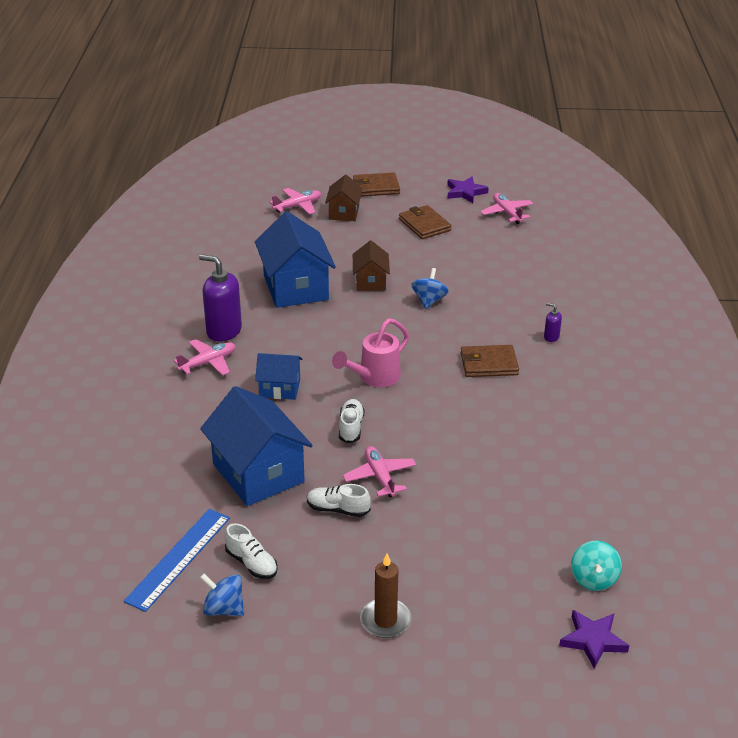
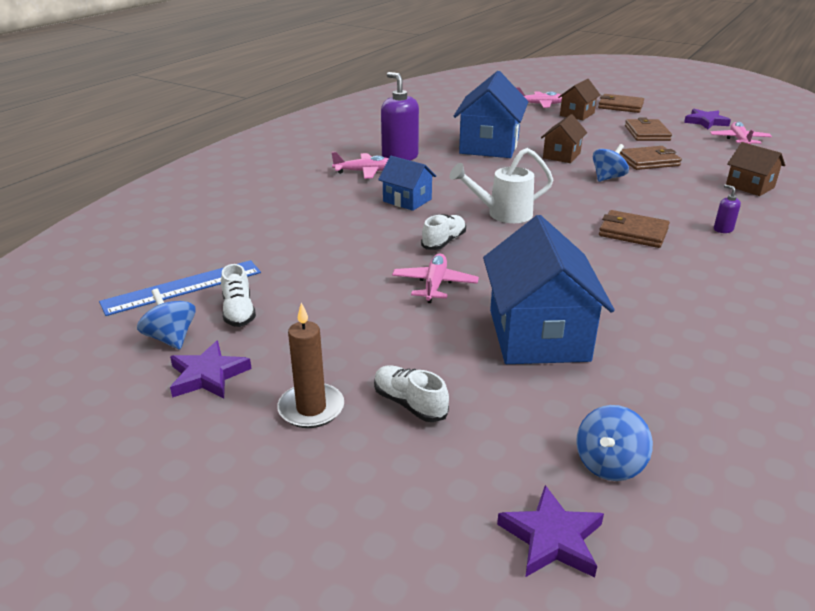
camera: 30 degrees right, 5 degrees down
(258, 473) = (323, 249): blue house -> blue house (538, 335)
(287, 627) = (208, 375): none -> purple star
(338, 509) = (366, 297): white shoe -> white shoe (409, 404)
(374, 378) = (502, 214): pink watering can -> white watering can
(449, 267) = (648, 161): none -> brown wallet
(545, 276) = (750, 186): none -> brown house
(593, 579) = (609, 464): turquoise spinning top -> blue spinning top

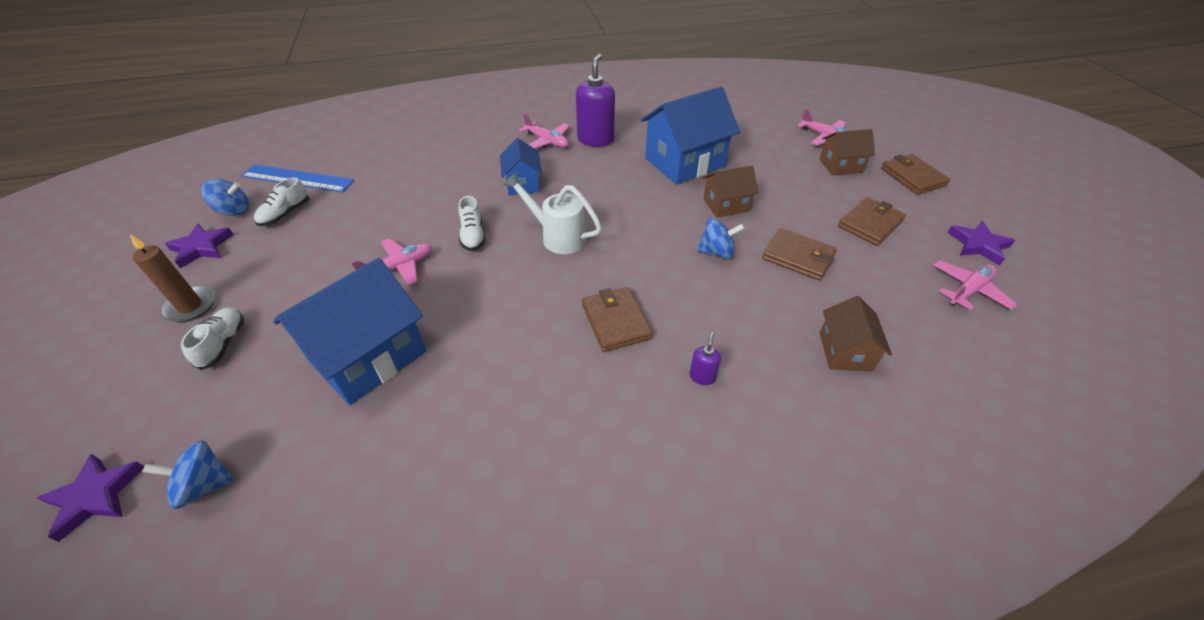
camera: 45 degrees right, 15 degrees up
(171, 338) = (234, 211): blue spinning top -> blue spinning top turned 75 degrees clockwise
(444, 242) = (473, 235): white shoe -> white shoe turned 90 degrees clockwise

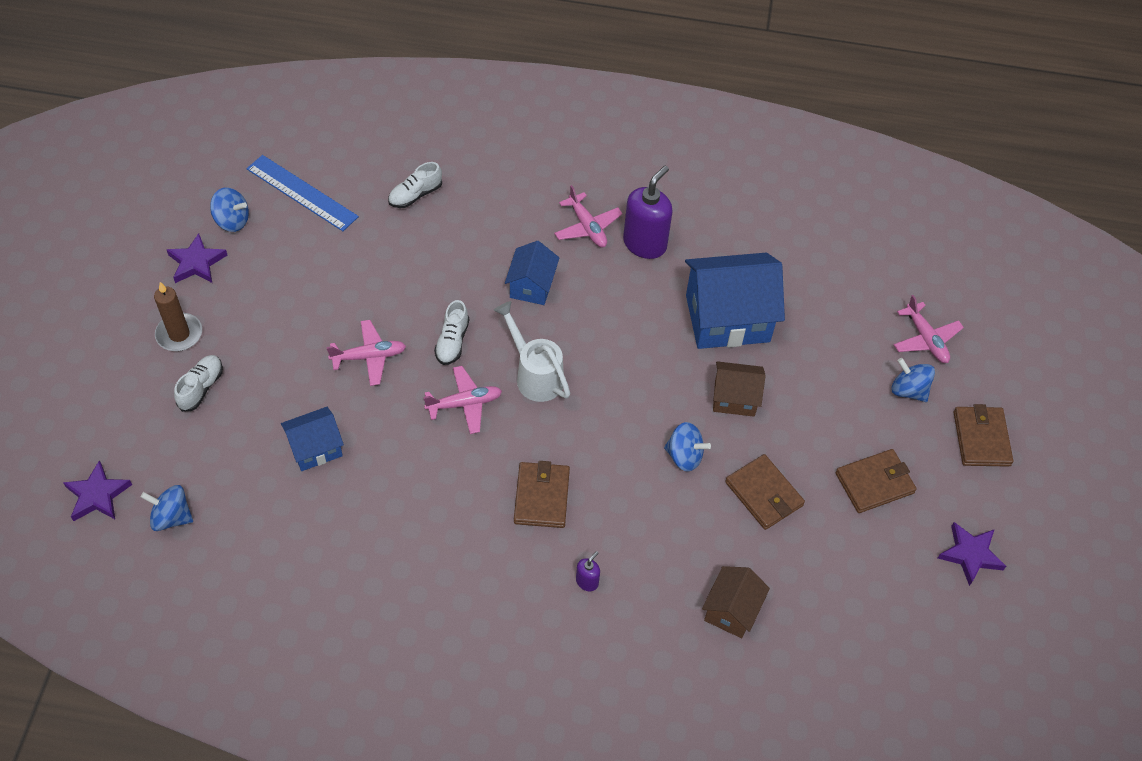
camera: 20 degrees right, 10 degrees up
(285, 214) = (280, 243): white shoe -> white shoe (415, 195)
(368, 356) = (315, 448): blue house -> blue house, size x0.55
(840, 166) = (908, 390): brown house -> blue spinning top
(968, 290) = (908, 599): pink plane -> pink plane (464, 404)

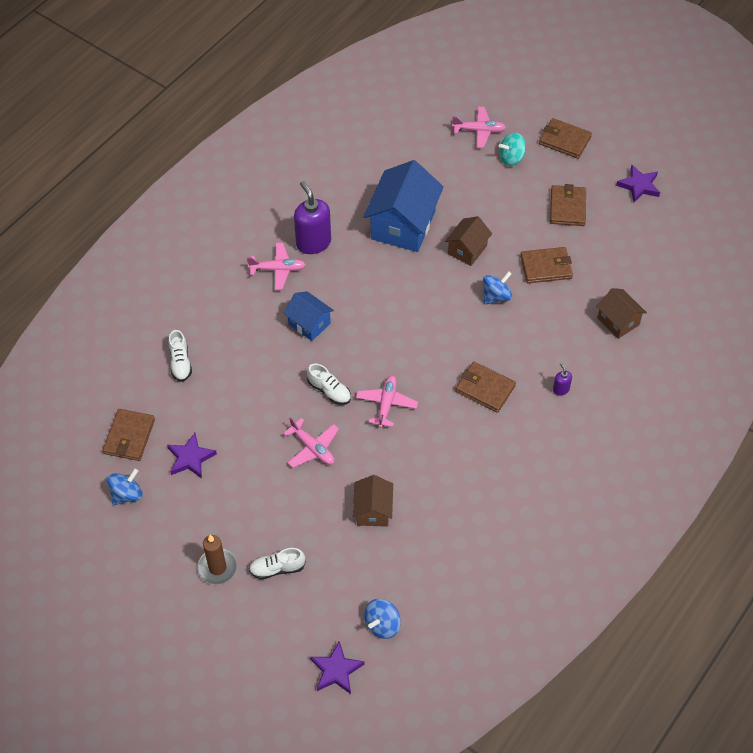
camera: 60 degrees left, 0 degrees up
(196, 263) = (154, 533): purple star -> purple star (190, 458)
(201, 388) = (277, 568): white shoe -> white shoe turned 60 degrees counterclockwise
(302, 192) = (129, 436): blue ruler -> brown wallet
(315, 448) = (373, 510): blue house -> brown house
(369, 357) = (312, 448): pink plane -> pink plane turned 120 degrees clockwise
(534, 374) = (385, 353): white watering can -> none
(908, 390) = (511, 158): blue spinning top -> turquoise spinning top

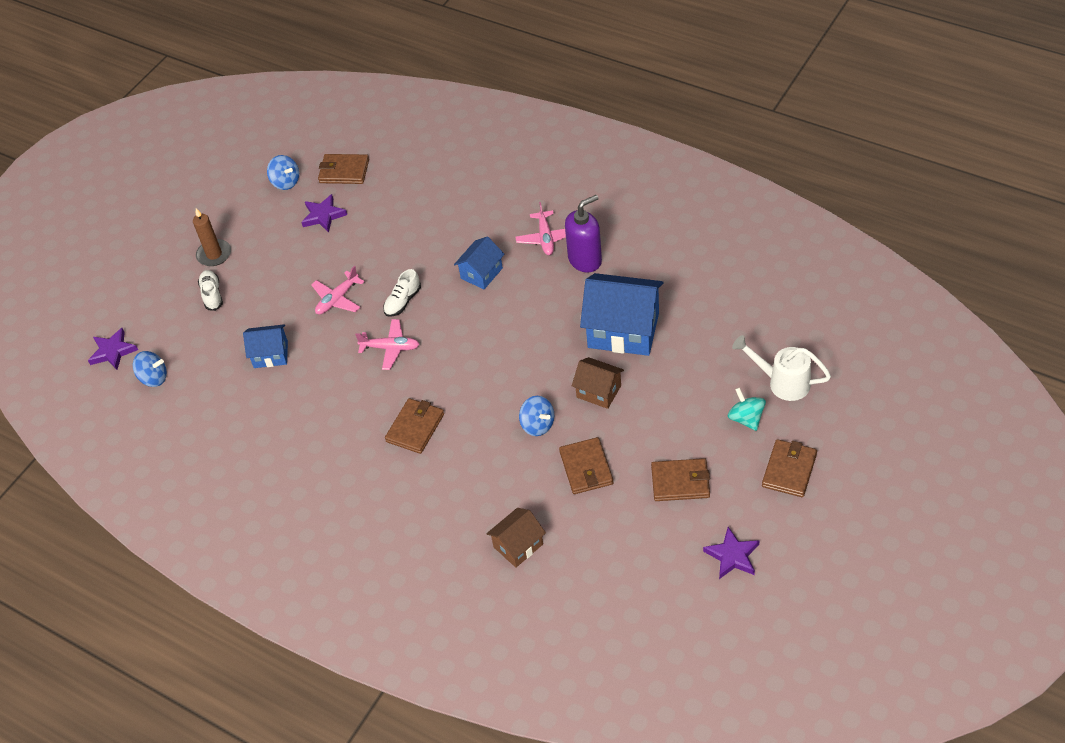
camera: 90 degrees right, 5 degrees down
(180, 362) = (426, 189): white shoe -> none
(373, 510) = (270, 354): brown house -> blue house
(382, 624) = (154, 378): blue spinning top -> blue spinning top turned 150 degrees clockwise
(479, 131) = (782, 382): pink plane -> white watering can
(560, 389) = (419, 496): purple soap dispenser -> none

